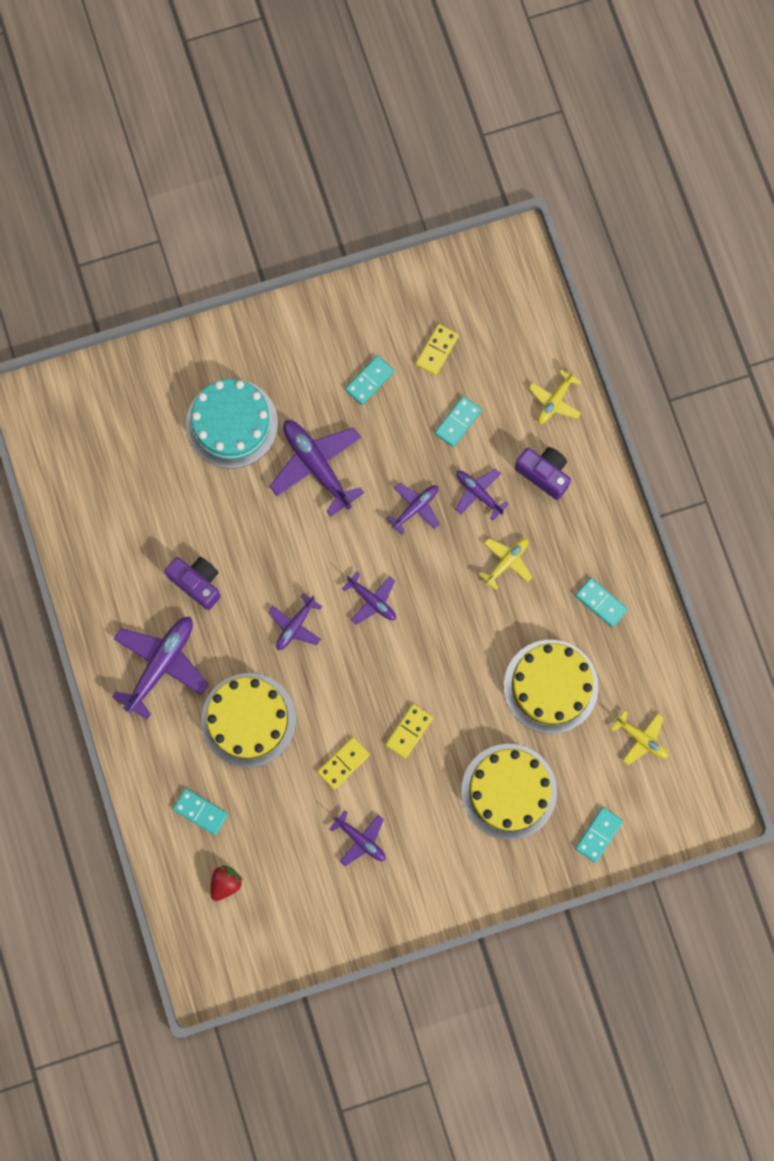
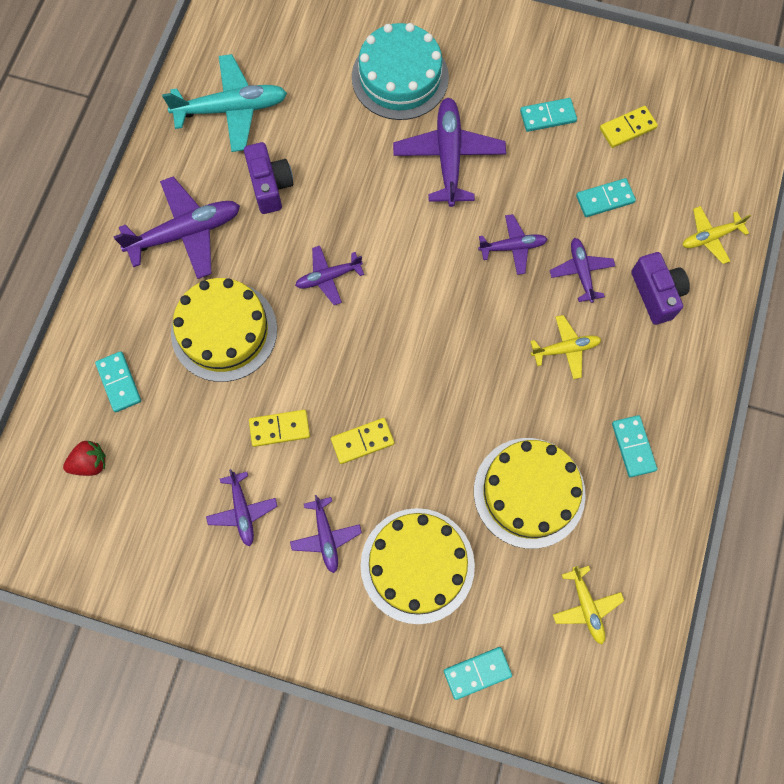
camera: 35 degrees right, 5 degrees down
(119, 540) = (232, 109): none -> turquoise plane
(372, 600) = (414, 301): purple plane -> purple plane (326, 537)

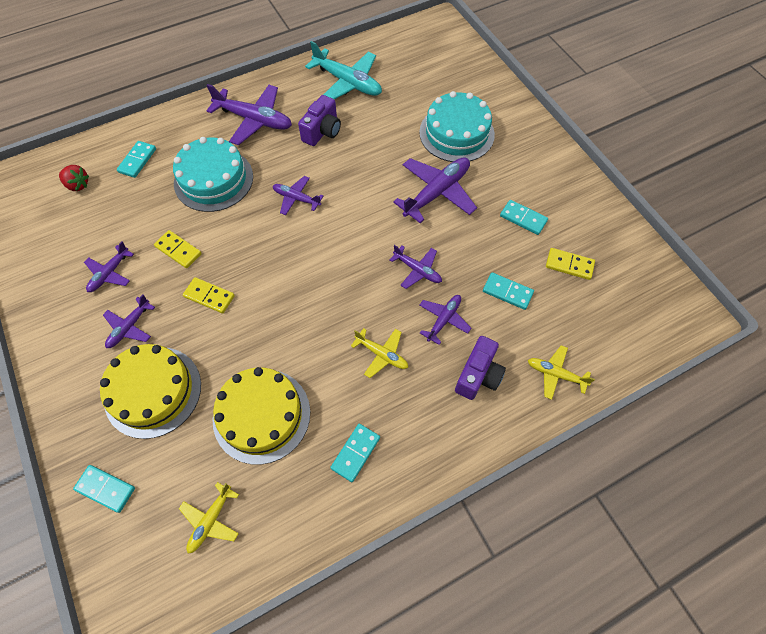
camera: 45 degrees right, 10 degrees down
(224, 331) = (213, 179): yellow cake -> turquoise cake

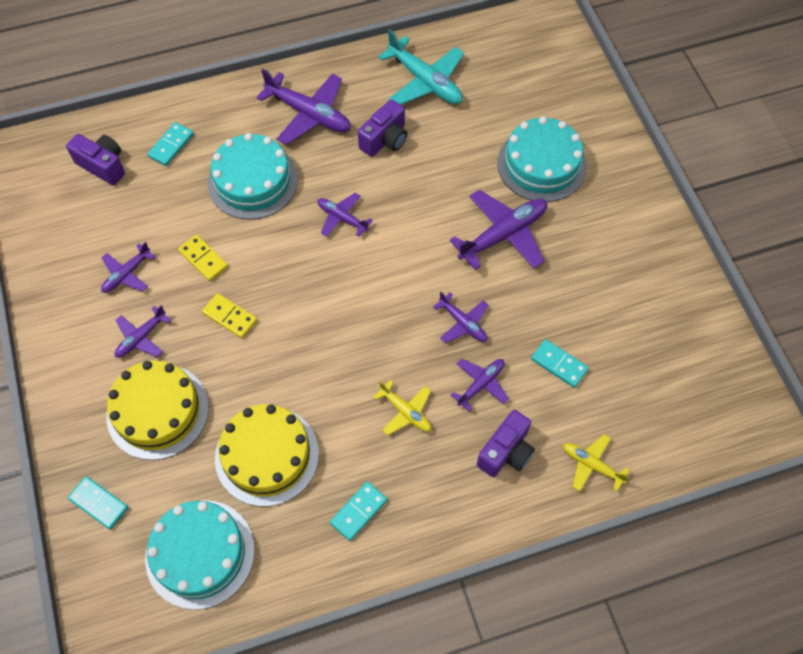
camera: 10 degrees right, 0 degrees up
(78, 185) = (103, 165): red strawberry -> purple camera
(211, 520) = (200, 553): yellow plane -> turquoise cake
(523, 218) = (596, 281): turquoise domino -> none
(569, 265) = (637, 344): yellow domino -> none

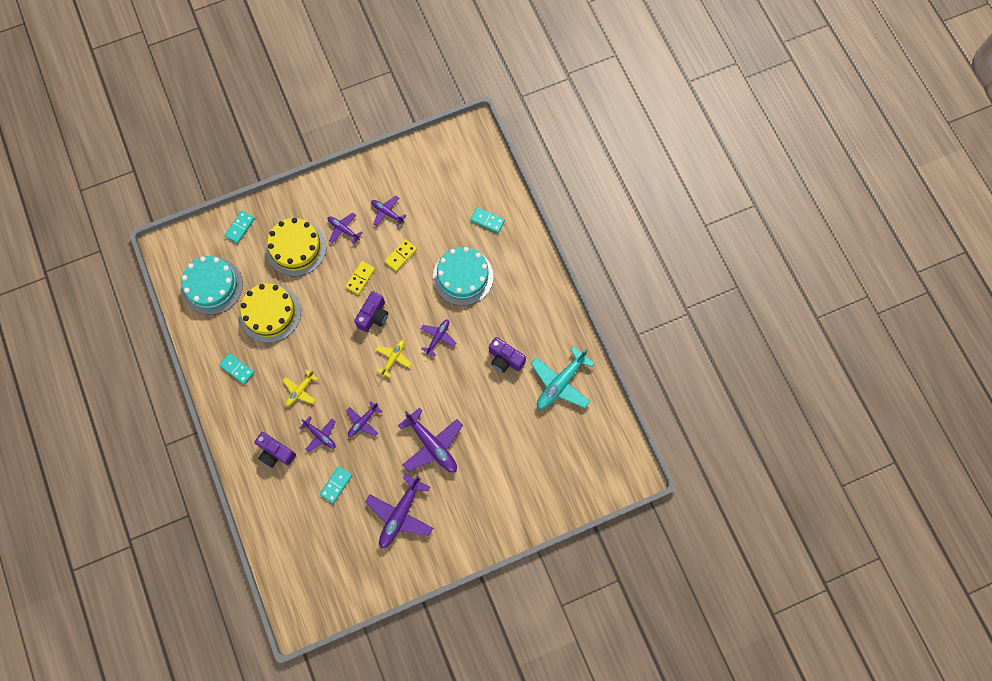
camera: 85 degrees right, 10 degrees up
(103, 165) = (467, 182): purple camera -> purple camera (373, 316)
(309, 114) = (522, 306): purple plane -> purple plane (400, 514)
(541, 164) = (493, 470): turquoise cake -> none
(591, 465) = (268, 506): yellow plane -> yellow plane (393, 358)

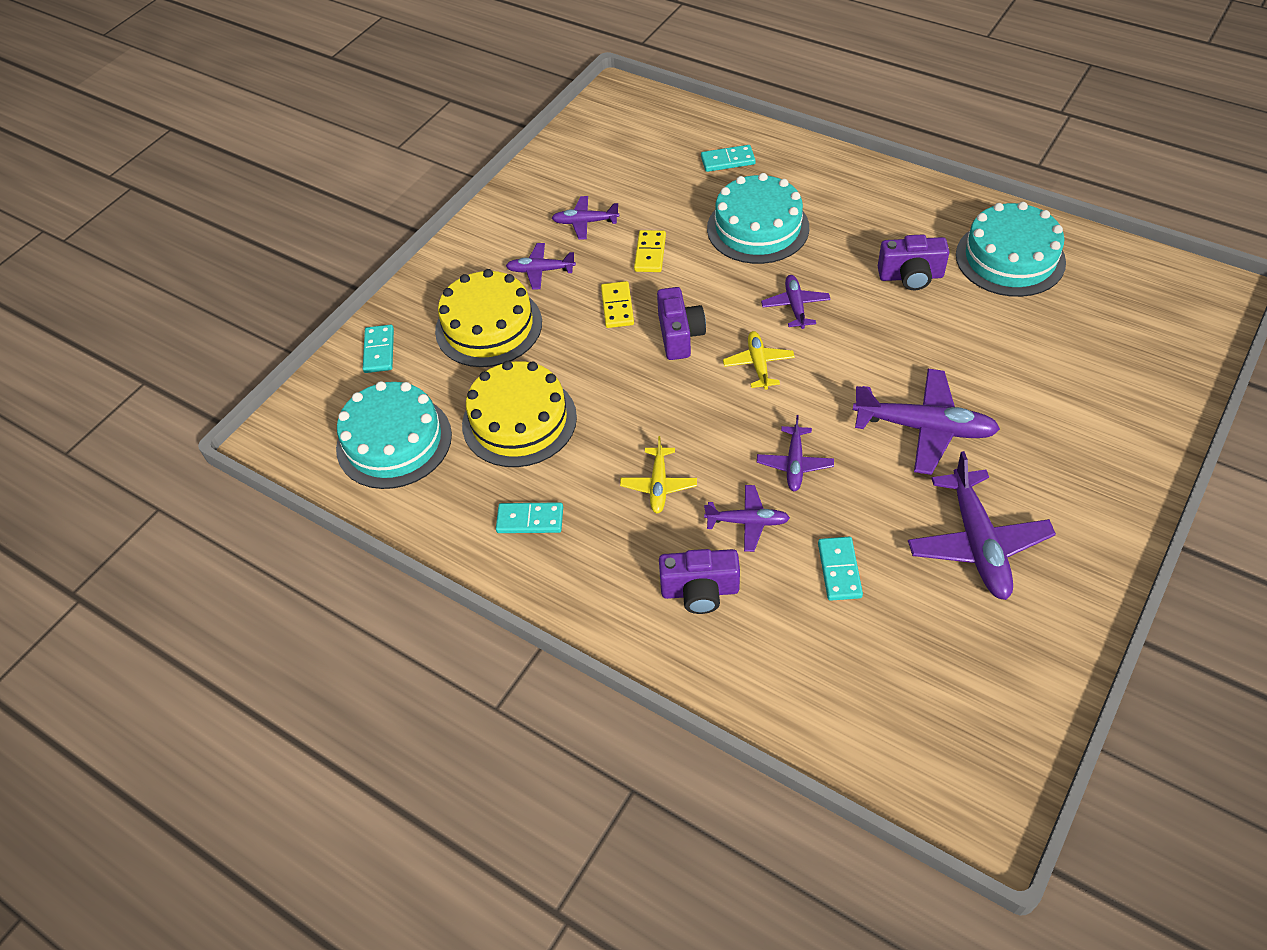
camera: 30 degrees left, 20 degrees down
(560, 383) = (1010, 258): turquoise plane -> turquoise cake

